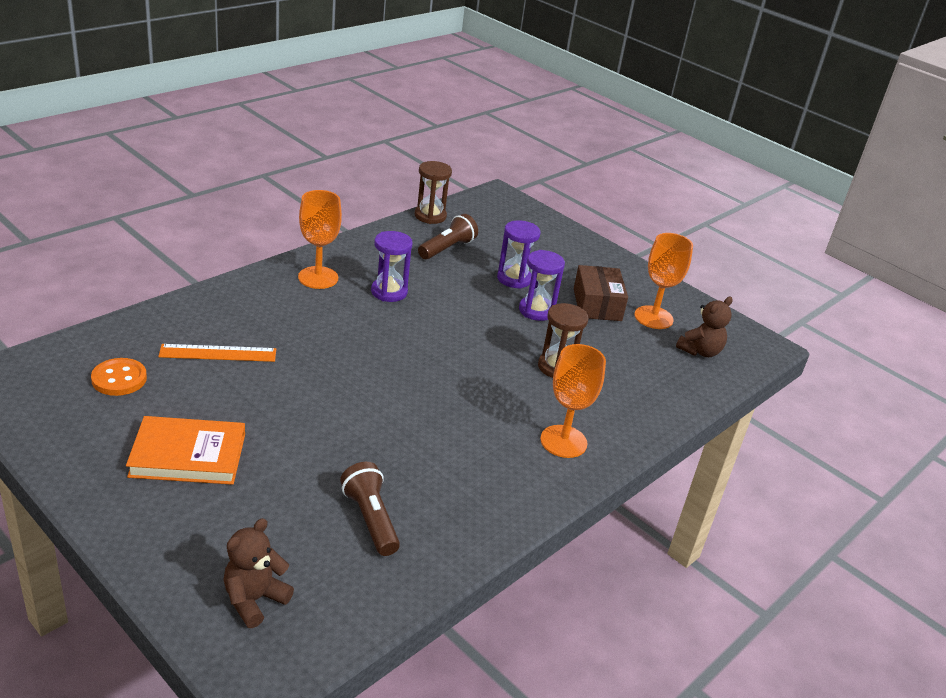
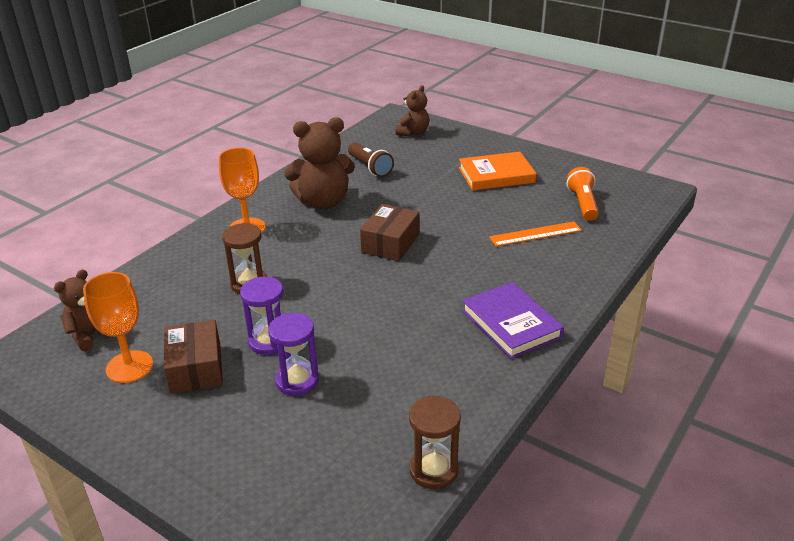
camera: 175 degrees right, 0 degrees up
(119, 379) = (582, 204): orange button -> orange flashlight
(318, 278) = (511, 324): orange goblet -> purple book
(389, 292) = (431, 325): purple hourglass -> none
(392, 380) = (390, 243): none -> brown box
(447, 248) = (390, 409): brown flashlight -> none
(459, 463) = (323, 202): none -> brown teddy bear

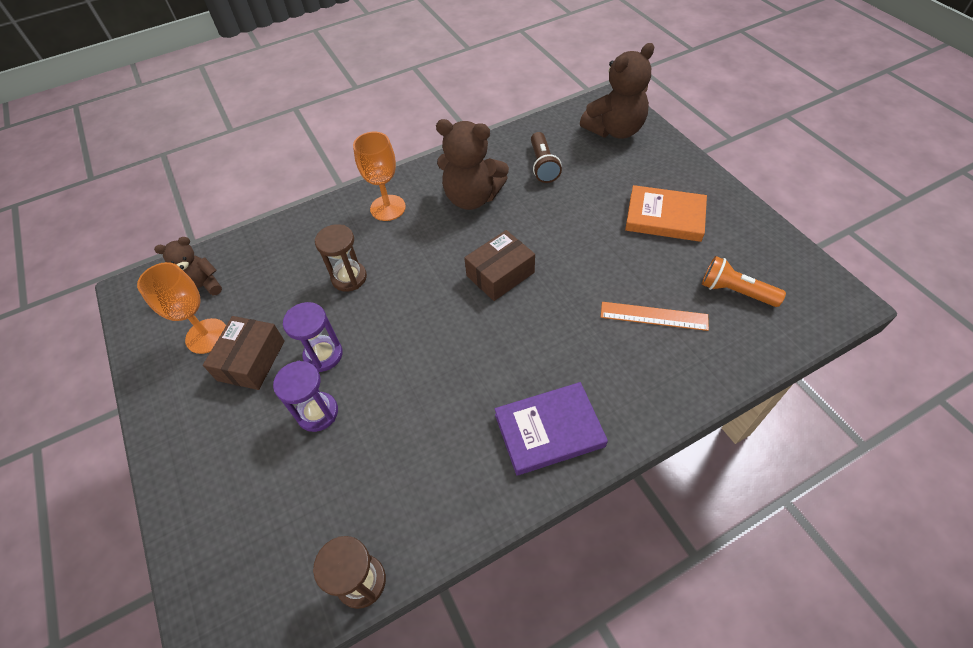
camera: 30 degrees right, 20 degrees up
(413, 133) = (615, 130): brown teddy bear -> brown teddy bear, size x1.69
(511, 324) = (549, 430): purple book -> purple book turned 75 degrees clockwise
(582, 204) = (735, 291): orange flashlight -> orange flashlight turned 90 degrees counterclockwise

